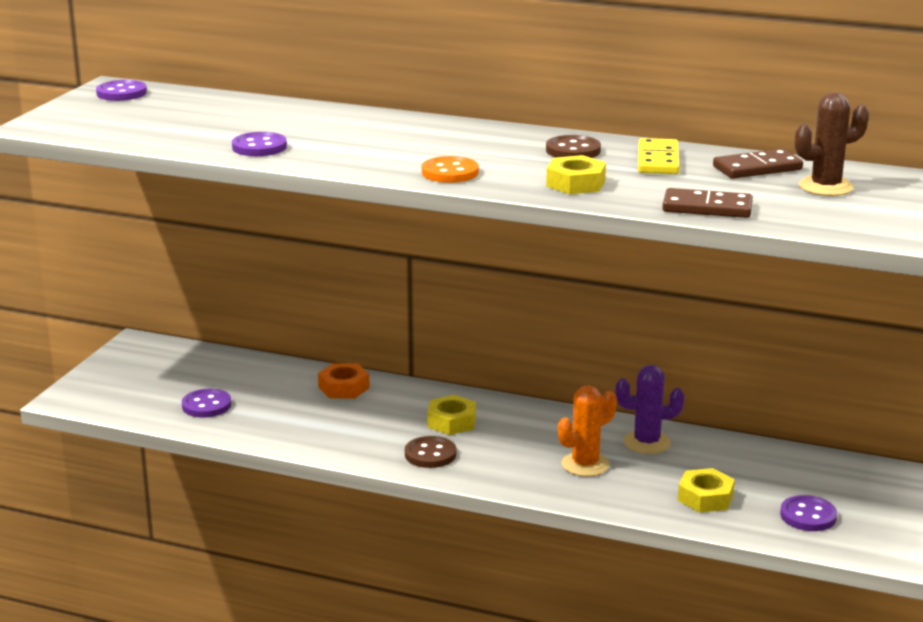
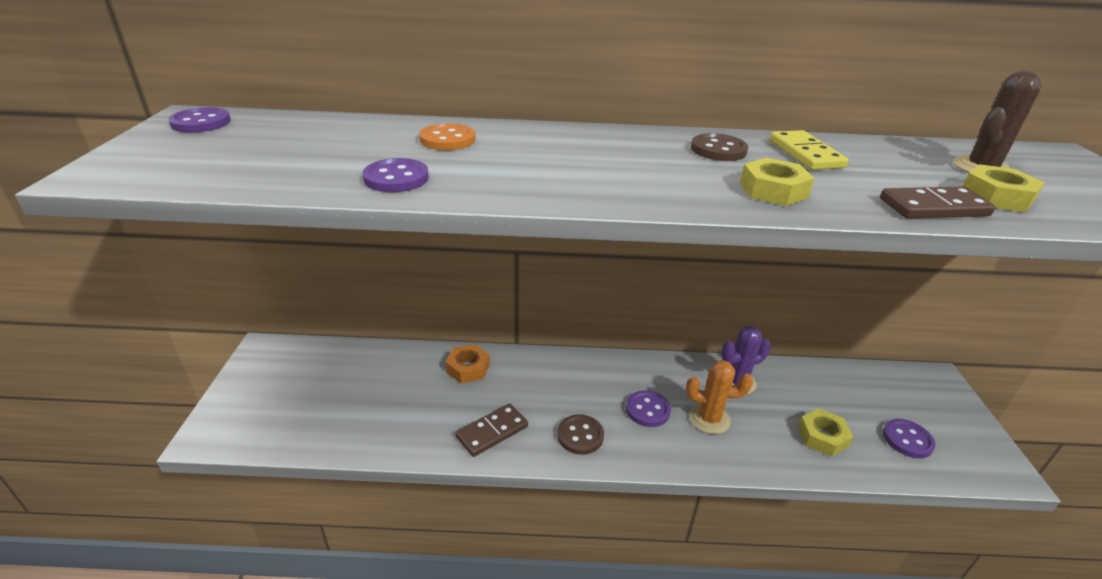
camera: 20 degrees left, 10 degrees up
(206, 405) = (352, 416): purple button -> purple button (647, 410)
(450, 172) = (635, 190): orange button -> orange button (447, 139)
(452, 421) = (576, 390): yellow nut -> yellow nut (996, 197)
(585, 464) = (709, 419): orange cactus -> orange cactus turned 60 degrees clockwise
(757, 168) = (896, 153): brown domino -> brown domino (492, 432)

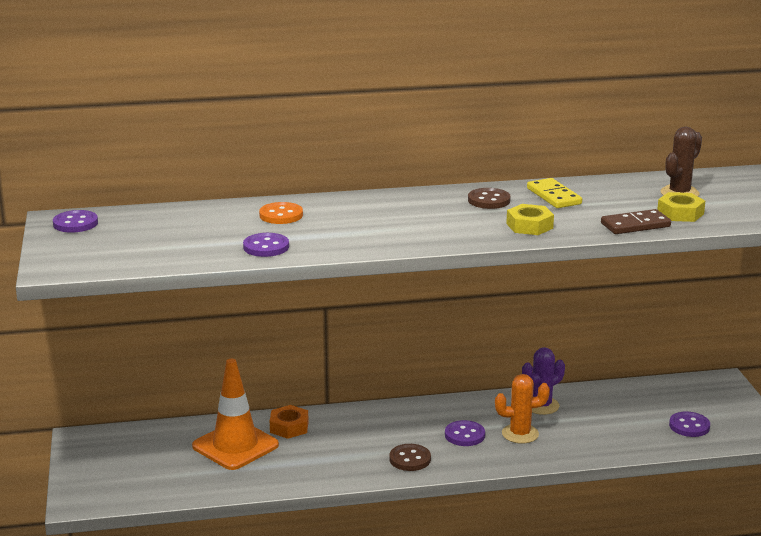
camera: 10 degrees left, 10 degrees down
(404, 384) = (235, 446): none -> orange traffic cone
(492, 432) = (332, 466): brown domino -> none
(822, 437) = (618, 433): yellow nut -> none

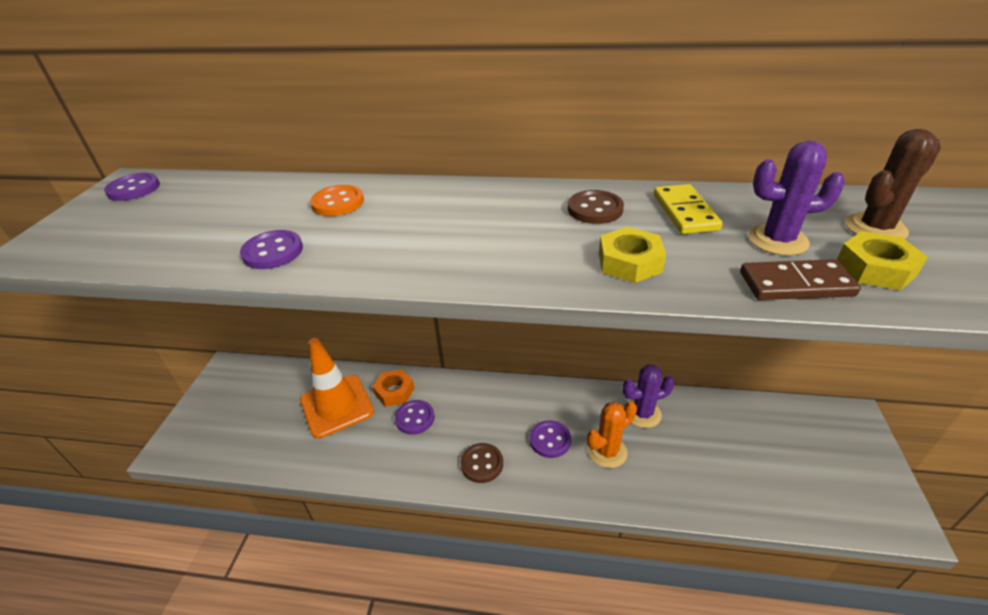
camera: 20 degrees right, 15 degrees up
(520, 434) = (607, 451): orange cactus -> orange cactus turned 45 degrees counterclockwise
(620, 205) = (777, 240): none -> purple cactus
(689, 426) = (804, 483): purple button -> purple button (415, 418)

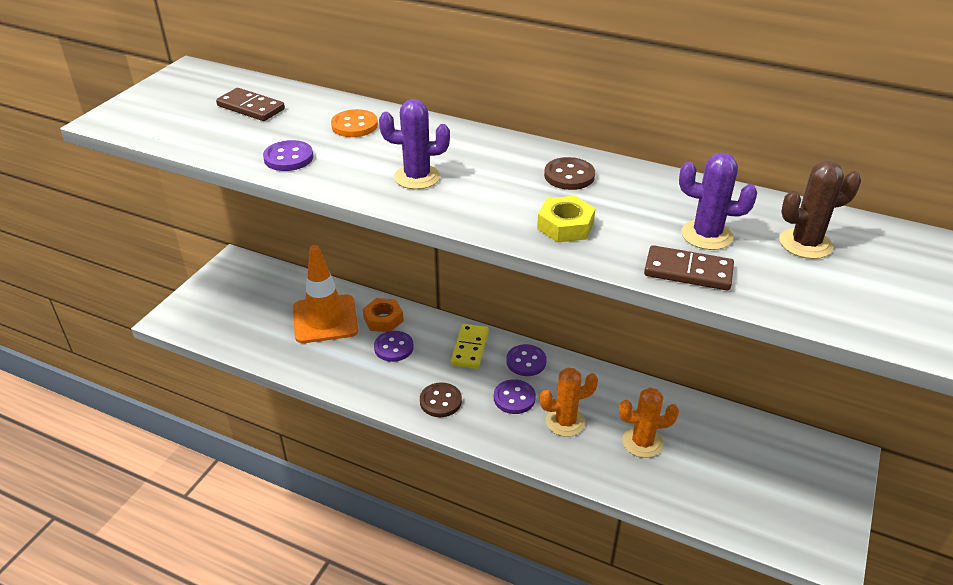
camera: 15 degrees right, 0 degrees up
(134, 189) = (194, 79): purple button -> purple button (526, 361)
(210, 206) = (251, 107): none -> brown domino
(642, 413) = (619, 398): purple cactus -> purple cactus (417, 177)
(684, 212) = (646, 195): yellow domino -> yellow domino (469, 348)
(685, 453) = (642, 442): none -> orange cactus
(875, 268) = (768, 275): yellow nut -> none

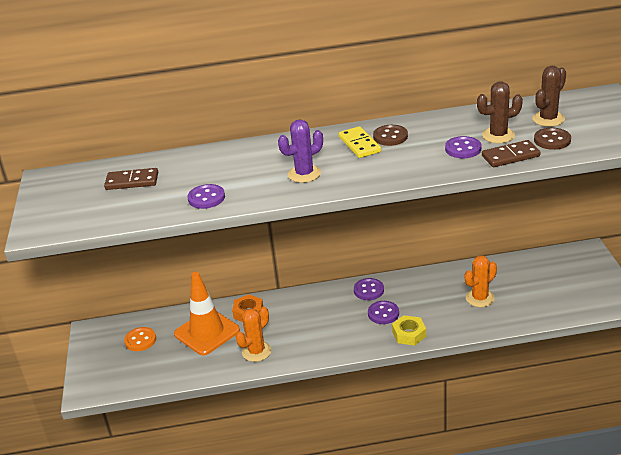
camera: 30 degrees left, 5 degrees down
(354, 125) = (221, 163): orange button -> orange button (140, 340)
(393, 347) = (275, 325): purple button -> purple button (463, 149)
(440, 401) = (340, 339): brown button -> brown button (552, 140)
(469, 348) = (325, 300): yellow domino -> yellow domino (359, 144)
(565, 226) = (422, 162): yellow nut -> yellow nut (409, 334)
(565, 422) = (426, 310): orange cactus -> orange cactus (256, 351)
(706, 235) = (498, 135): purple cactus -> brown cactus

